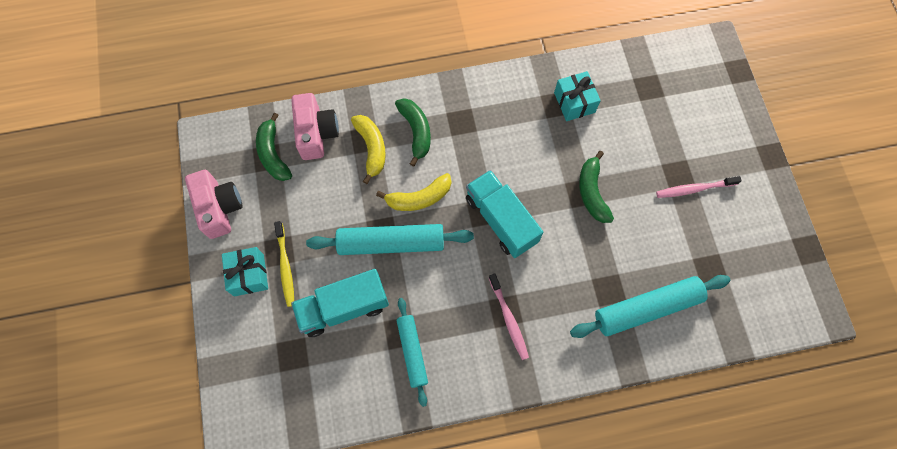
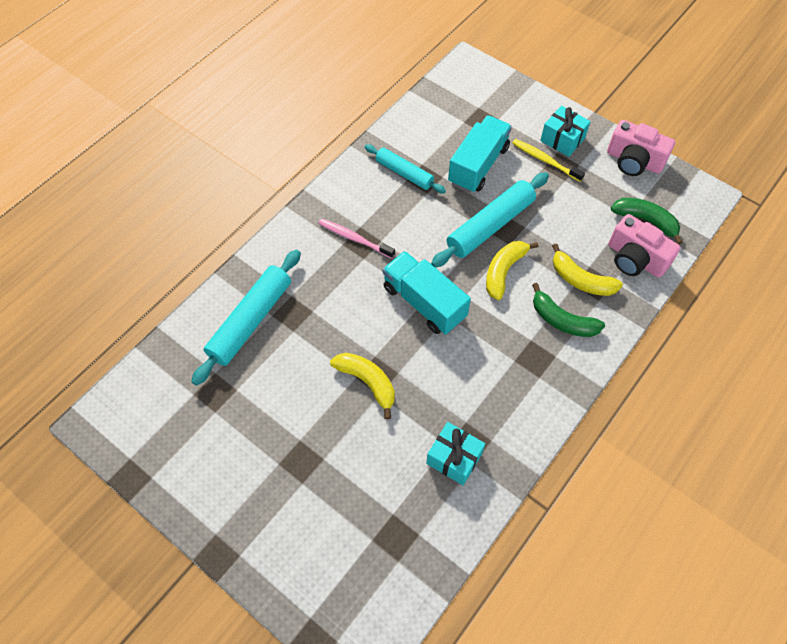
camera: 140 degrees right, 10 degrees down
(501, 220) = (424, 302): turquoise truck -> turquoise truck turned 150 degrees counterclockwise
(592, 192) = (367, 382): green banana -> yellow banana
(694, 189) = (275, 457): pink toothbrush -> none

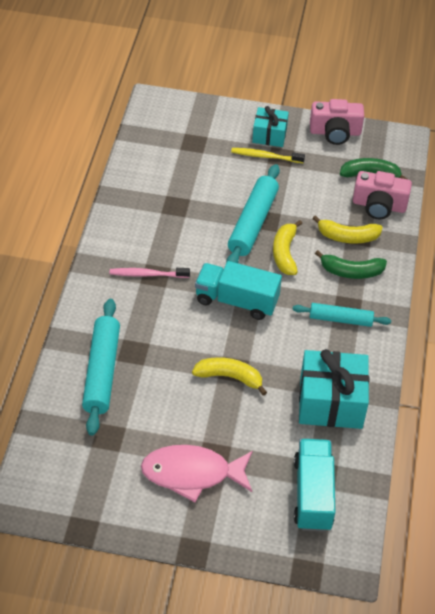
camera: 30 degrees left, 10 degrees down
(268, 470) = (192, 473): none -> pink fish
(404, 173) = (156, 208): turquoise rolling pin -> turquoise rolling pin (340, 319)
(454, 458) = (331, 402): turquoise gift -> turquoise gift, size x1.70
(478, 165) = (214, 179): turquoise truck -> turquoise truck (313, 494)

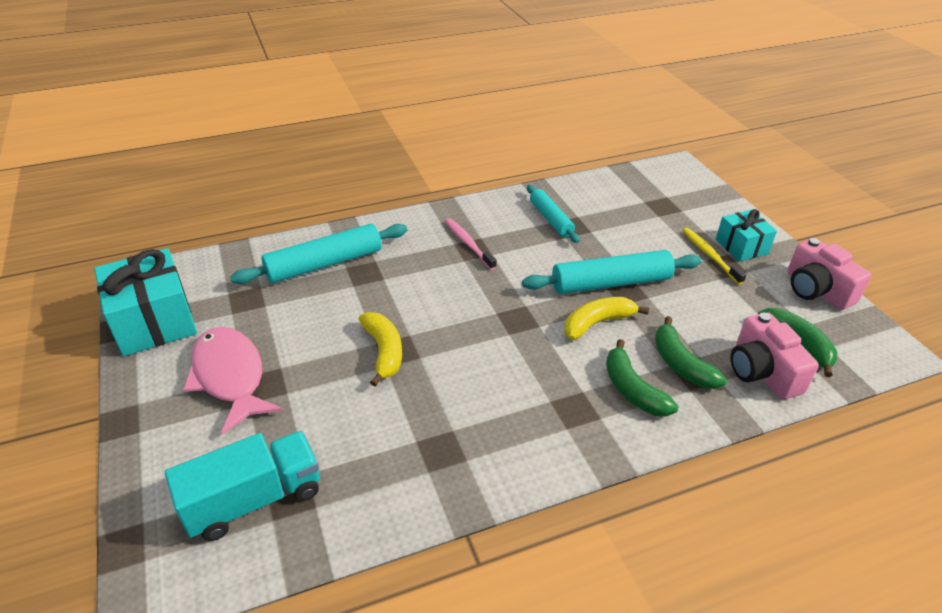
camera: 60 degrees right, 10 degrees down
(236, 301) = (493, 314): turquoise truck -> none
(331, 402) = (412, 456): turquoise gift -> turquoise gift (154, 321)
(340, 319) = (549, 411): turquoise rolling pin -> turquoise rolling pin (550, 219)
(347, 237) = (680, 364): yellow banana -> green banana

